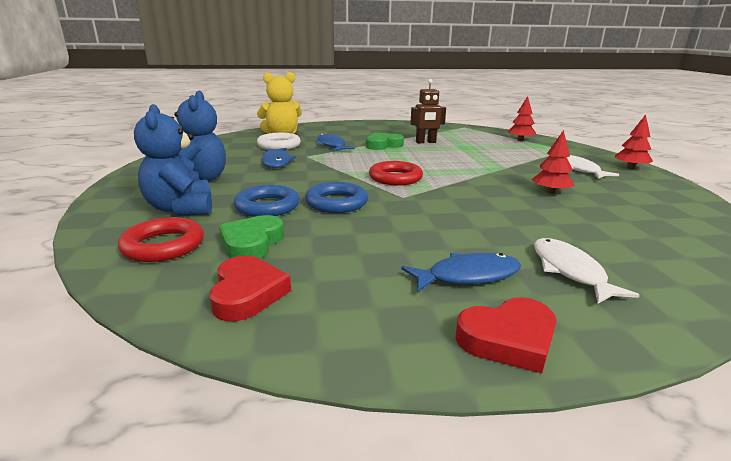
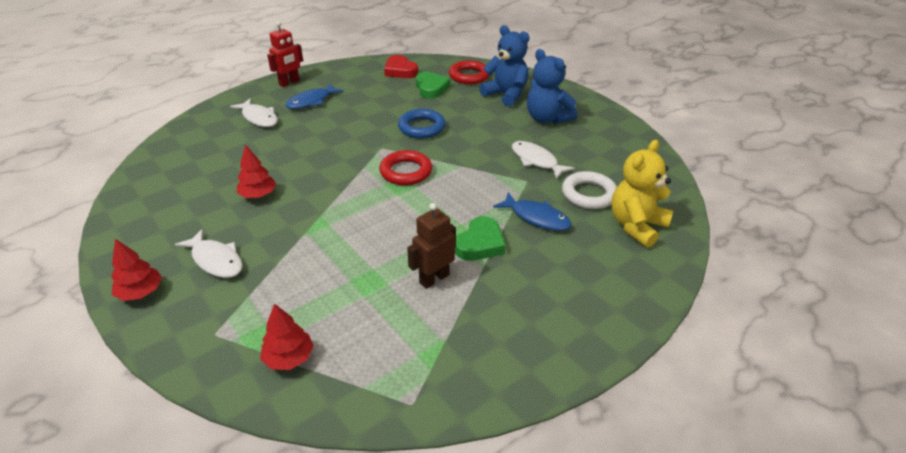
camera: 150 degrees right, 15 degrees up
(267, 206) = (460, 111): blue ring -> none
(276, 162) = (536, 160): blue fish -> white fish
(508, 339) = (289, 83): red heart -> red robot

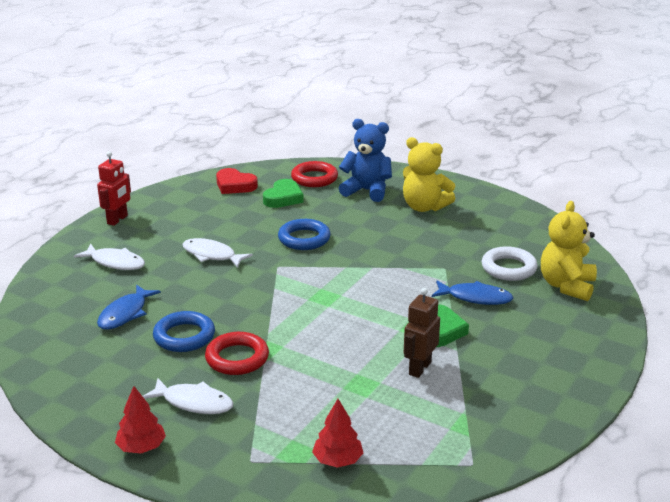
camera: 20 degrees left, 10 degrees down
(258, 195) = (184, 336): red tree -> blue ring
(311, 101) = (161, 235): blue fish -> blue fish (125, 314)
(406, 172) = (321, 284): red ring -> red ring (237, 358)
(431, 88) = (283, 198): green heart -> green heart turned 60 degrees clockwise
(536, 160) = (441, 248): white fish -> white fish (212, 255)
(547, 119) = (424, 207): blue teddy bear -> yellow teddy bear

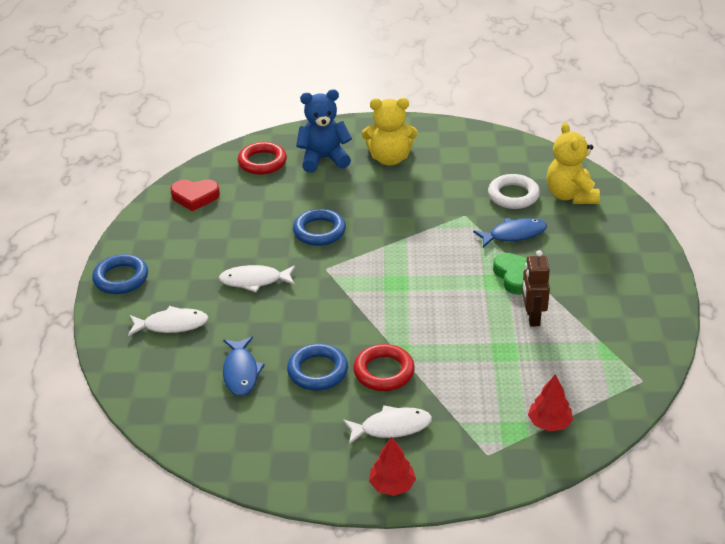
camera: 30 degrees left, 10 degrees up
(117, 220) = (121, 278): red robot -> blue ring
(283, 198) = (256, 194): green heart -> none

